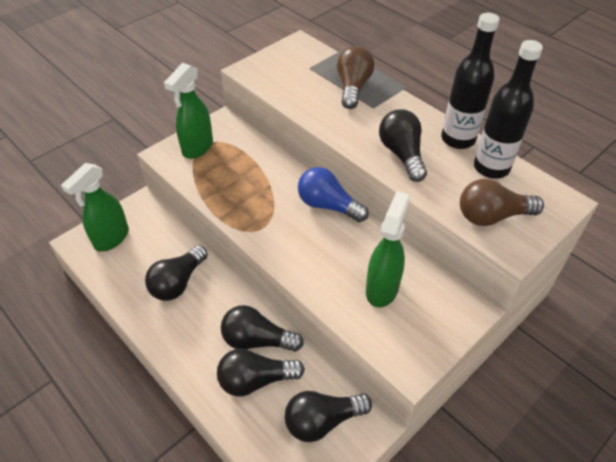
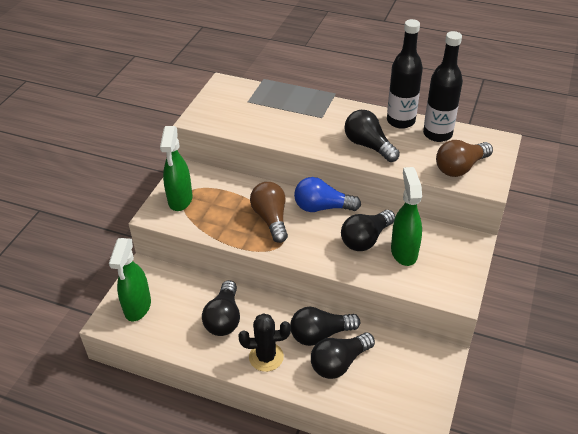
camera: 25 degrees left, 5 degrees down
(189, 340) = (266, 357): none -> black cactus
(322, 421) = (408, 368): black light bulb -> black light bulb (366, 239)
(353, 87) = (294, 106): brown light bulb -> brown light bulb (271, 219)

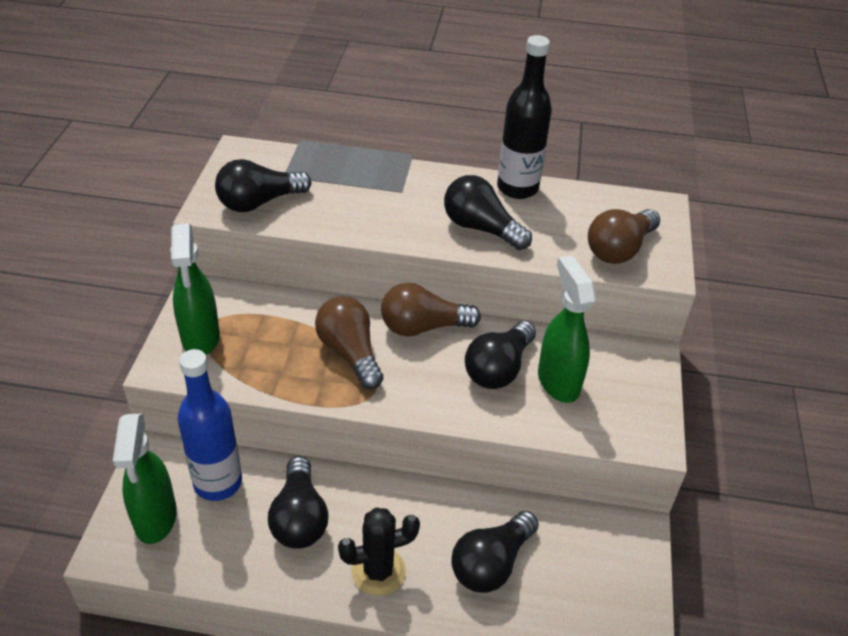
camera: 15 degrees left, 0 degrees up
(178, 291) = (218, 483): none -> blue bottle
(320, 334) = (453, 522): black light bulb -> black light bulb (259, 202)
(322, 207) = (423, 327): blue light bulb -> brown light bulb
(437, 134) = (574, 203): black bottle -> none

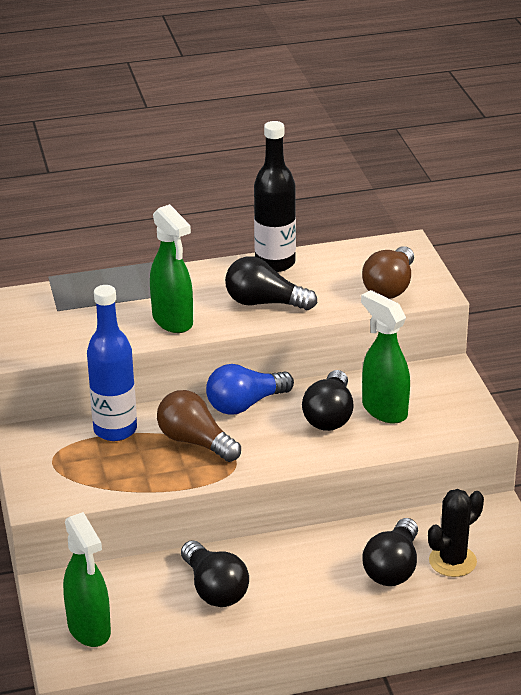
camera: 20 degrees left, 10 degrees down
(200, 338) = (53, 470): green spray bottle -> green spray bottle (173, 321)
(218, 483) = (125, 588): blue bottle -> blue bottle (115, 430)
(259, 202) = (52, 337): black light bulb -> none
(378, 571) = (305, 602): black cactus -> black cactus (452, 561)
(423, 327) = (245, 404): brown light bulb -> blue light bulb

